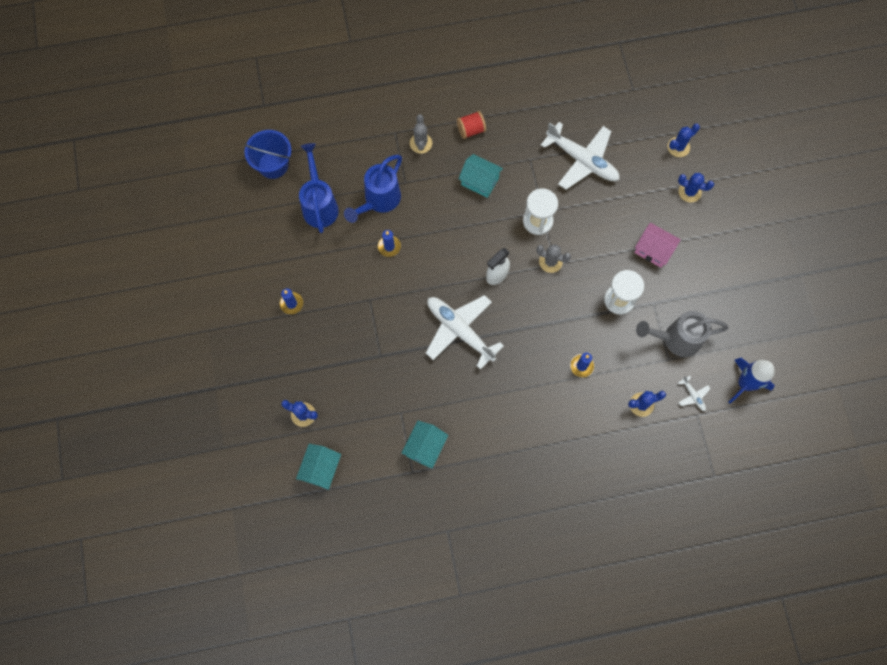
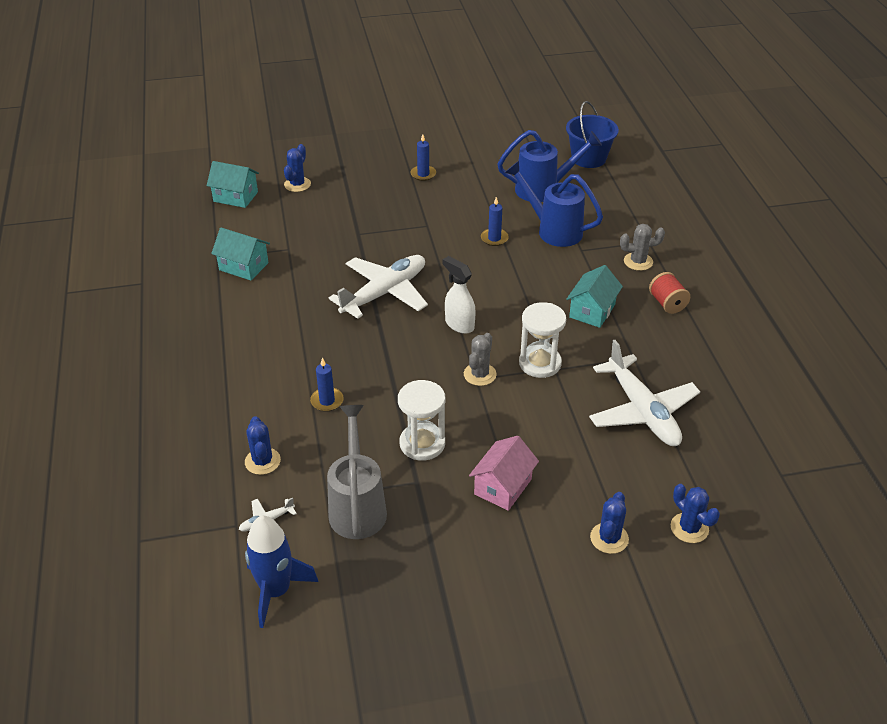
camera: 90 degrees right, 30 degrees down
(582, 160) = (642, 411): white plane -> white plane turned 60 degrees counterclockwise

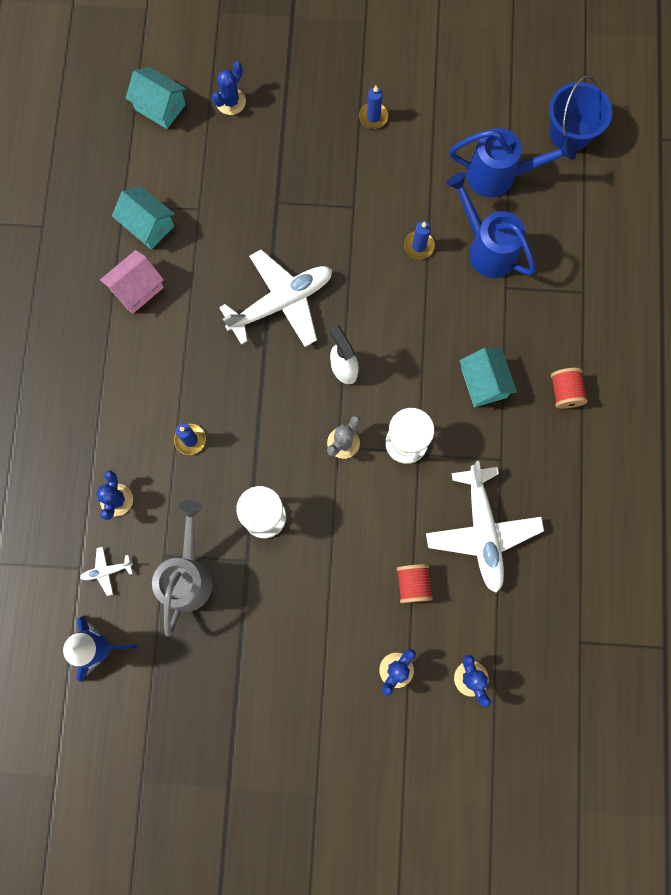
camera: 15 degrees right, 35 degrees up
(503, 486) = (322, 587): pink house -> pink house (137, 289)
(592, 311) = (483, 383): turquoise house -> turquoise house turned 60 degrees counterclockwise
(594, 465) = (413, 584): none -> red spool
(638, 261) = (559, 321): grey cactus -> none

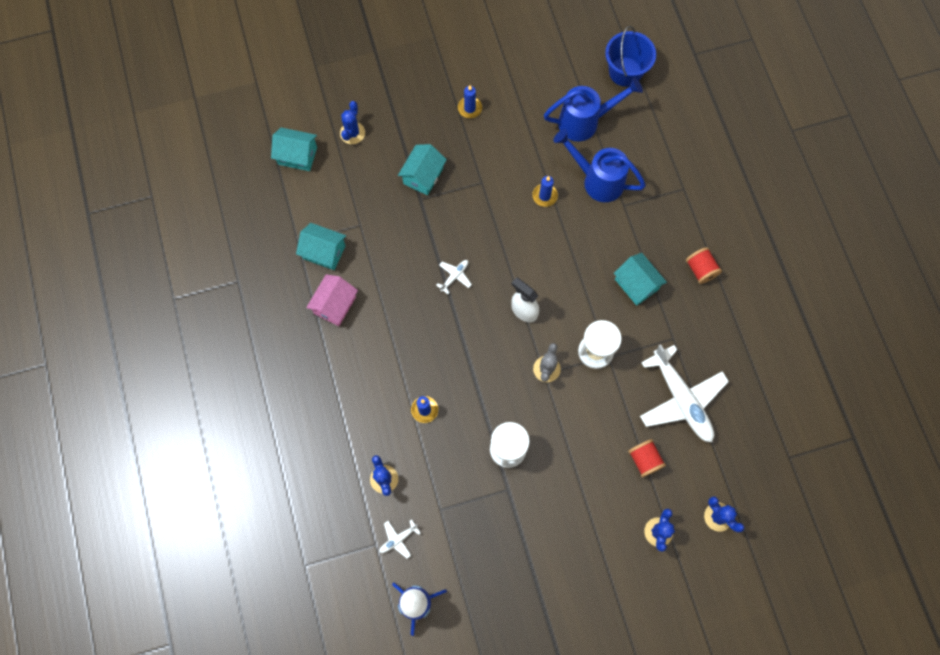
camera: 20 degrees left, 5 degrees down
(188, 575) = (465, 518): grey watering can -> none
(281, 302) = (454, 276): white plane -> white plane, size x0.42
(290, 177) = (423, 176): none -> turquoise house

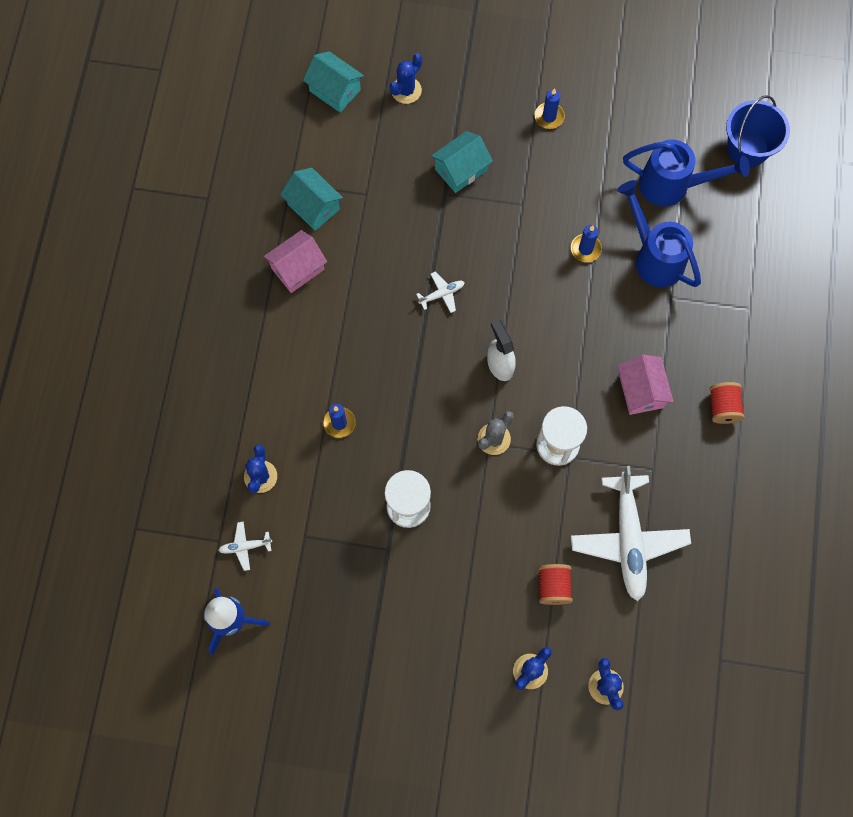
camera: 25 degrees right, 0 degrees up
(636, 284) = (641, 391): turquoise house -> pink house

